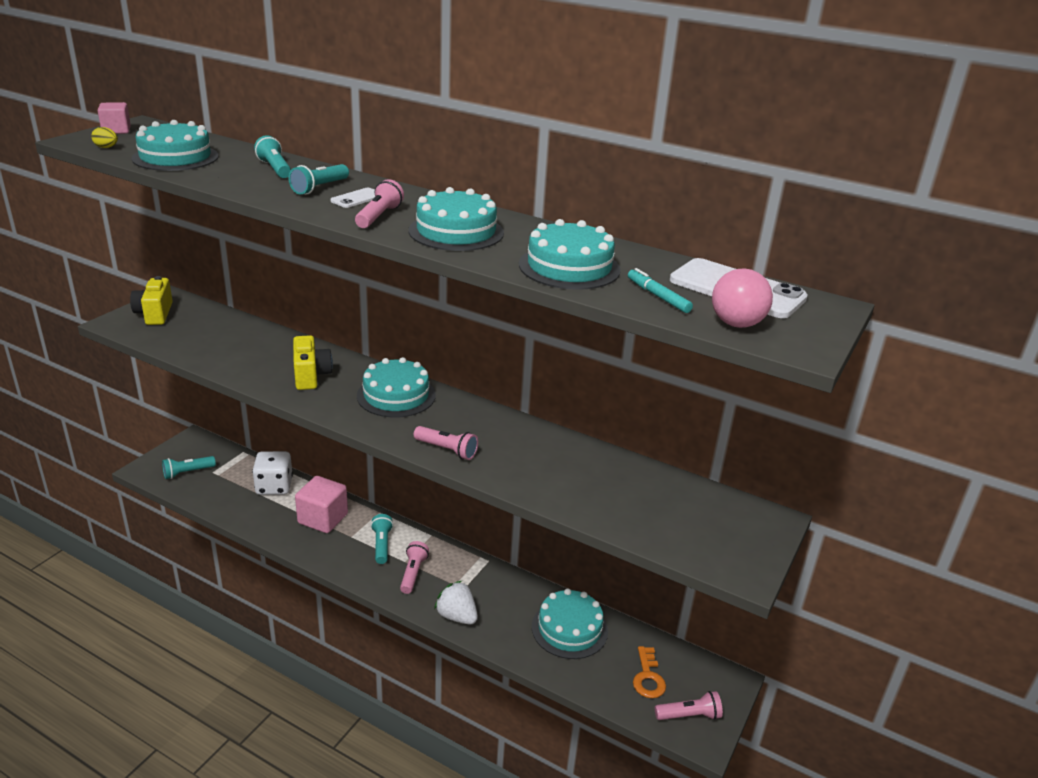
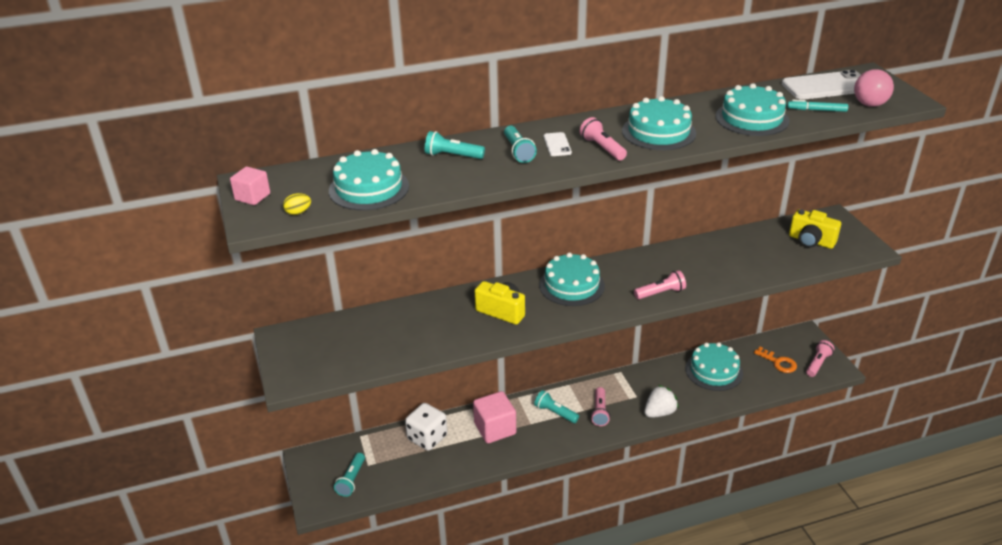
camera: 45 degrees left, 5 degrees up
(155, 314) = (302, 354): yellow camera -> yellow camera (811, 241)
(413, 573) = (599, 412): pink flashlight -> pink flashlight turned 135 degrees counterclockwise
(457, 616) = (659, 412): white strawberry -> white strawberry turned 150 degrees clockwise

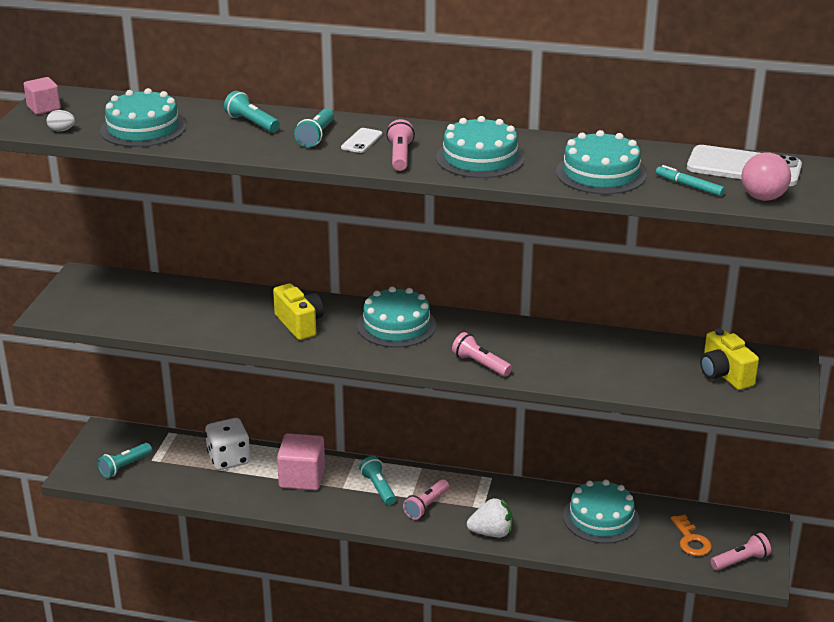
camera: 30 degrees right, 5 degrees down
(298, 212) = (62, 130): yellow egg -> white egg
(660, 293) = (480, 364): pink flashlight -> pink flashlight turned 150 degrees counterclockwise

